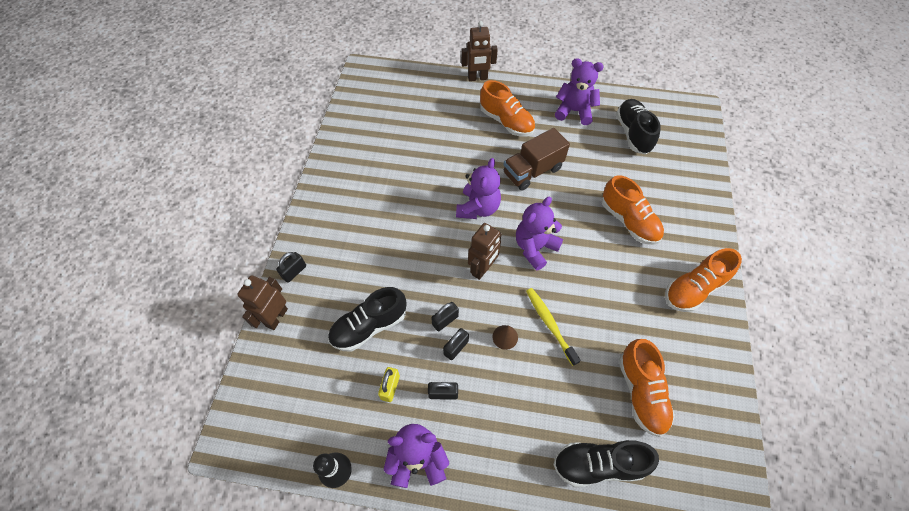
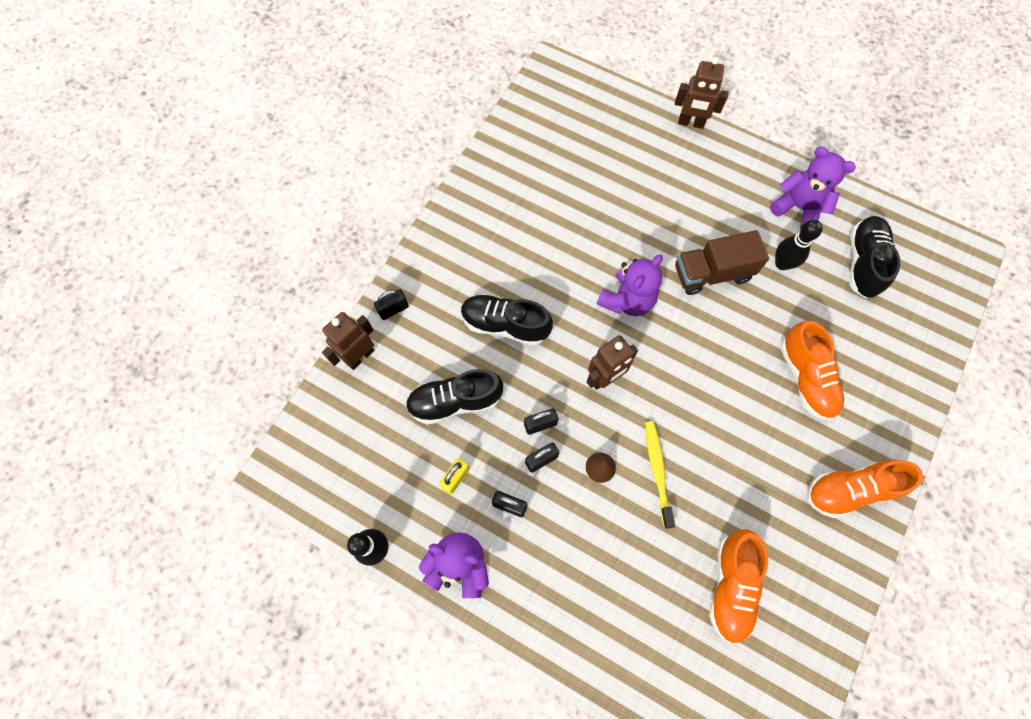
camera: 20 degrees right, 10 degrees up
(506, 121) = (705, 195): orange shoe -> none
(535, 248) = (676, 373): purple teddy bear -> none
(579, 150) = (782, 264): none -> black bowling pin
(598, 464) = (649, 644): black shoe -> black shoe (505, 325)

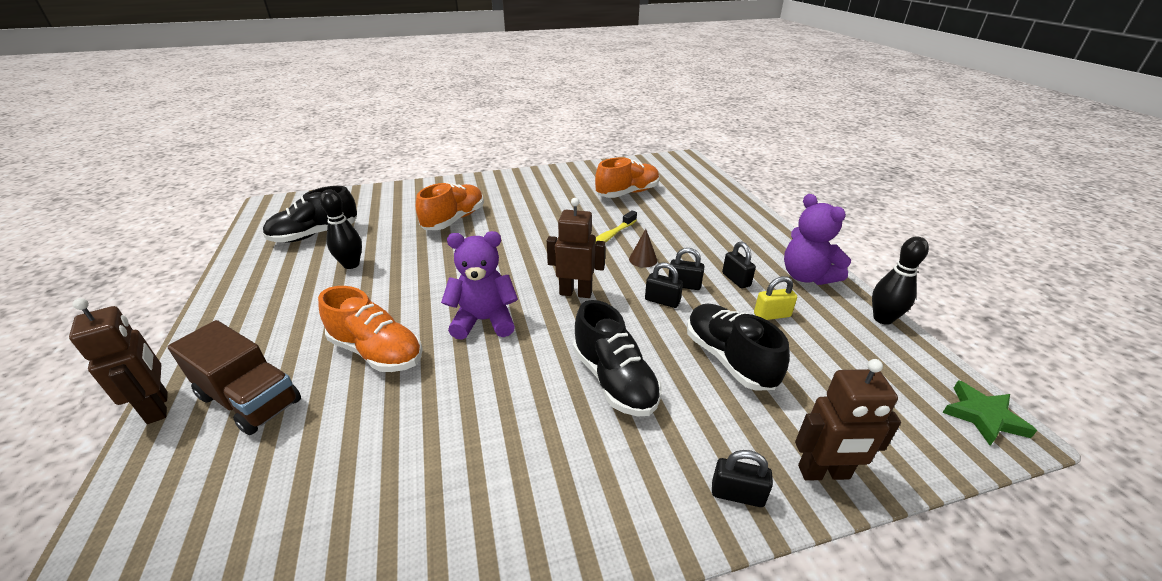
camera: 135 degrees left, 35 degrees down
(287, 479) = (983, 416): none -> green star
(455, 401) = (728, 359): black shoe -> black shoe turned 150 degrees counterclockwise
(712, 273) = (399, 291): brown truck -> brown truck (250, 399)
(798, 208) = (270, 281): purple teddy bear -> none
(849, 490) = (515, 185): orange shoe -> orange shoe (377, 352)

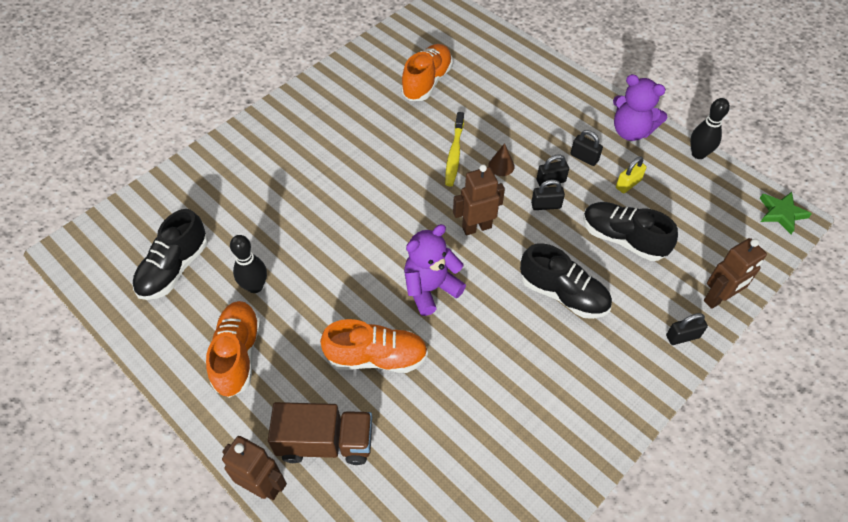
camera: 30 degrees left, 20 degrees up
(454, 220) = (294, 188): orange shoe -> orange shoe (238, 354)

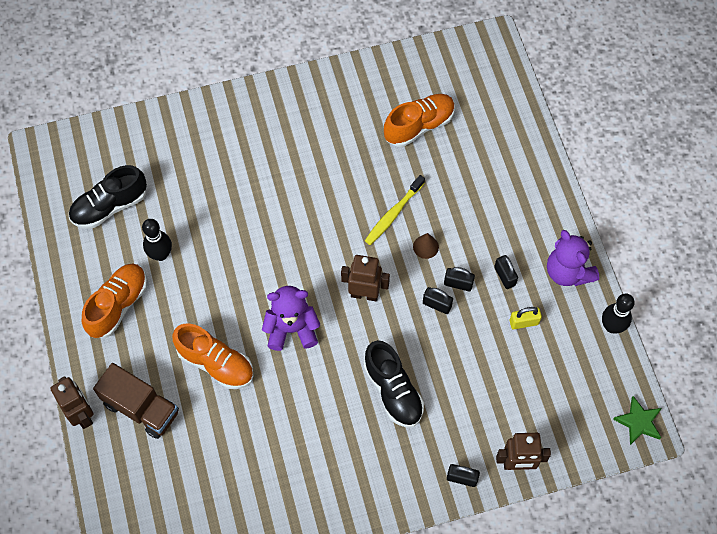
camera: 30 degrees right, 10 degrees up
(623, 239) = (479, 370): black shoe -> none

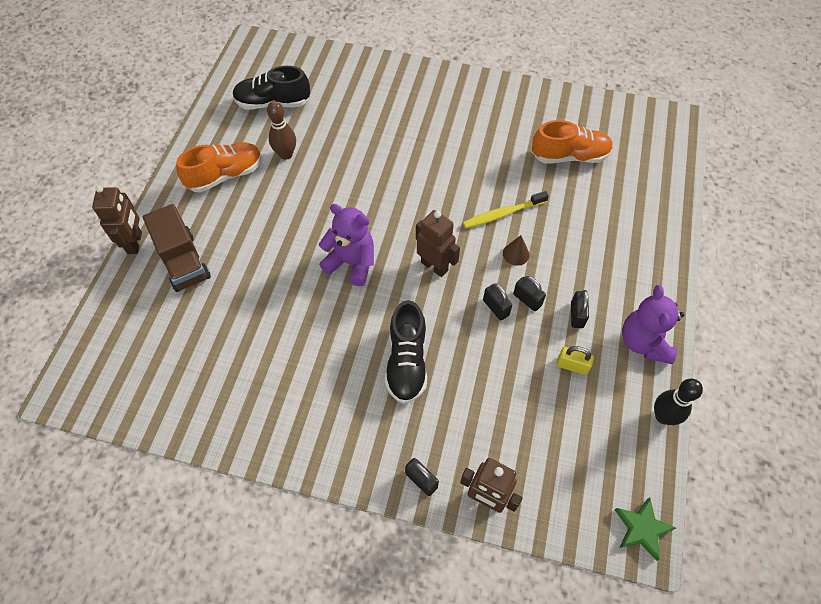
camera: 30 degrees right, 5 degrees down
(160, 254) = (286, 154): black bowling pin -> brown bowling pin
(216, 363) = (269, 258): orange shoe -> none

